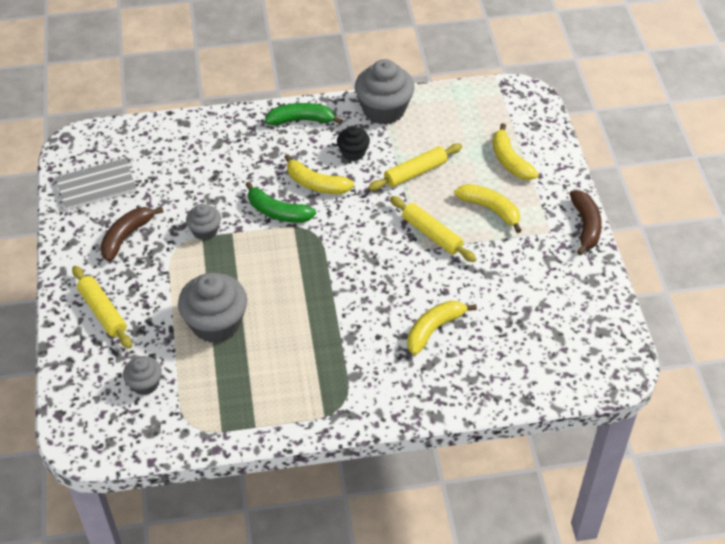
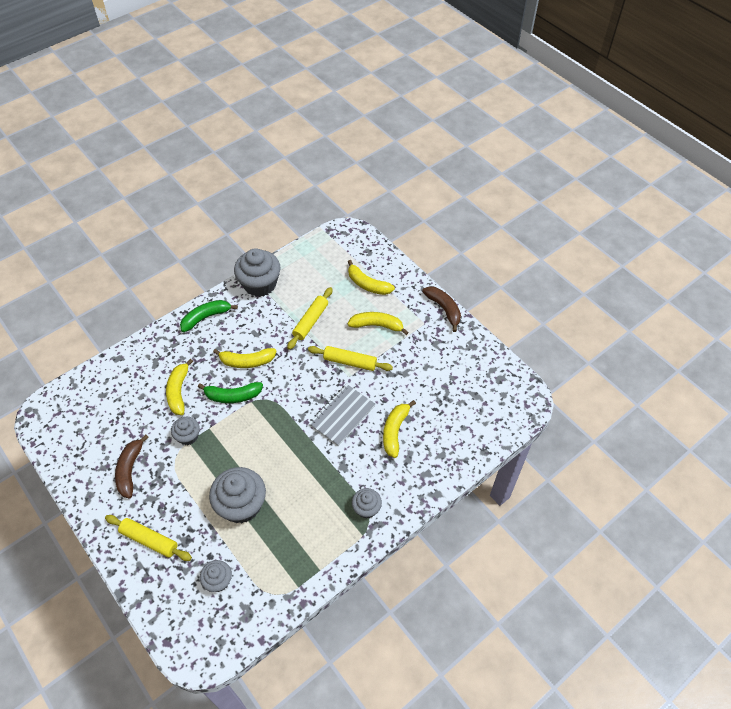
camera: 30 degrees left, 5 degrees up
(96, 185) = (79, 440): grey notebook -> grey notebook (342, 415)
(224, 182) = (178, 391): none -> yellow banana
(347, 392) = (366, 508): none -> grey cupcake
(353, 152) = (258, 326): black cupcake -> none

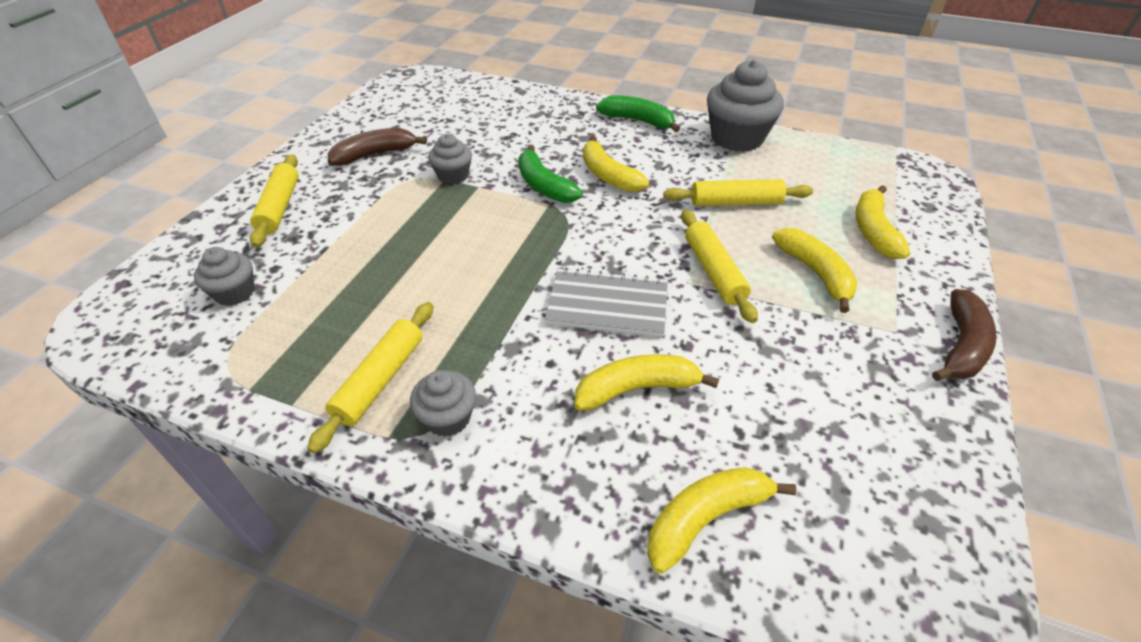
camera: 60 degrees right, 10 degrees down
(178, 391) = (512, 144): yellow banana -> yellow banana (705, 518)
(241, 505) = (374, 264): grey cupcake -> none
(328, 528) = (380, 380): none -> yellow rolling pin

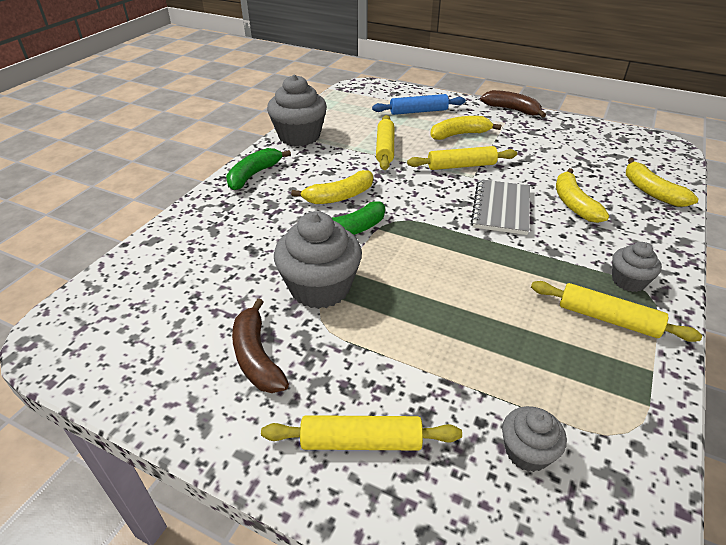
camera: 85 degrees left, 5 degrees down
(453, 176) = (320, 288): grey cupcake -> grey cupcake, size x1.84
(873, 231) = (418, 111): yellow banana -> blue rolling pin

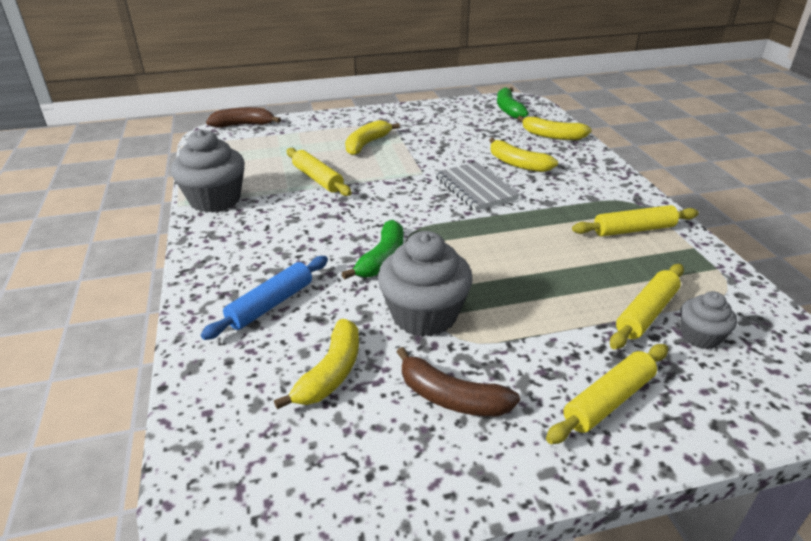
camera: 40 degrees left, 5 degrees down
(253, 175) = (217, 254): green banana -> green banana (508, 109)
(339, 196) = (334, 235): yellow banana -> yellow banana (331, 373)
(418, 111) = (304, 137): blue rolling pin -> blue rolling pin (271, 304)
(461, 166) = (402, 168): yellow rolling pin -> yellow rolling pin (646, 313)
(512, 110) = (382, 110): brown banana -> brown banana (243, 125)
(628, 281) = (614, 200): grey cupcake -> none

